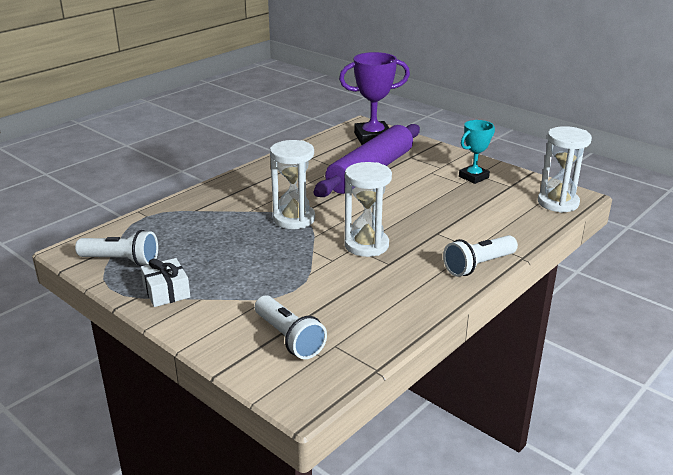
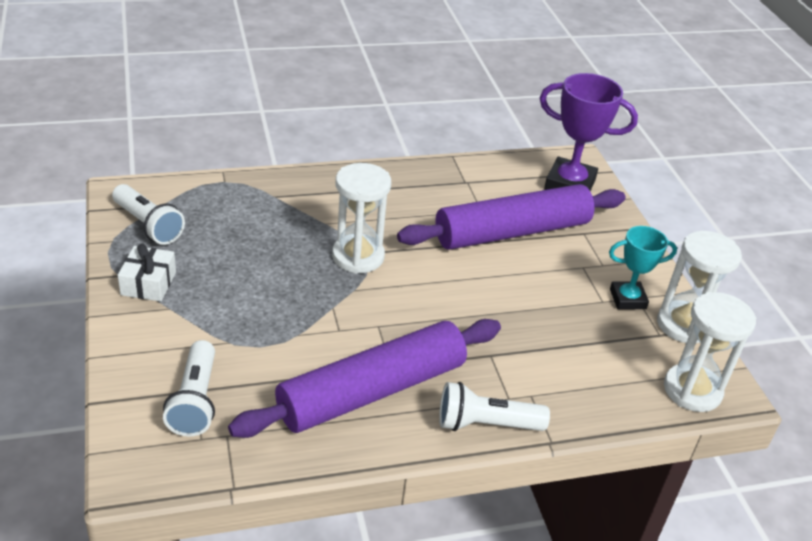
camera: 30 degrees right, 10 degrees up
(366, 245) = (394, 330): white hourglass -> white hourglass (683, 325)
(394, 280) = (371, 391): none -> purple rolling pin

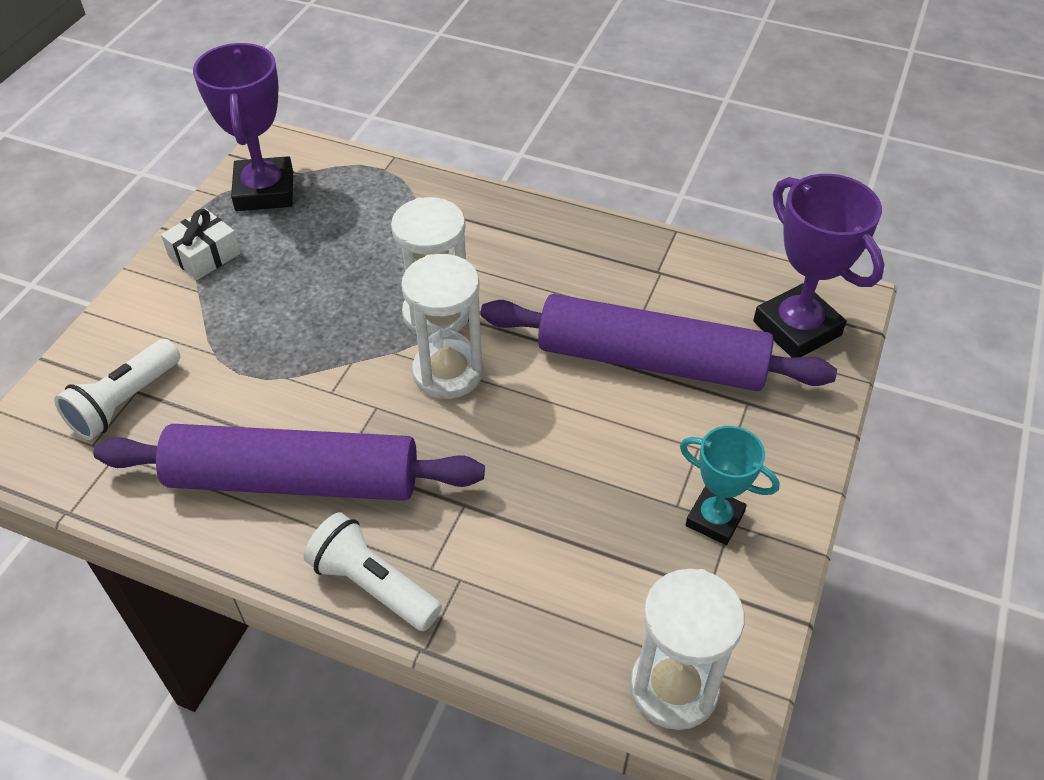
camera: 40 degrees right, 10 degrees up
(148, 225) = (264, 191): white flashlight -> purple trophy
(683, 325) = (757, 593): white hourglass -> white hourglass (448, 372)

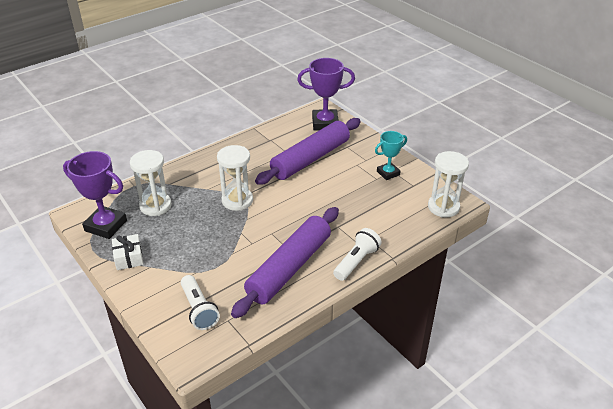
camera: 60 degrees left, 10 degrees down
(373, 585) = (356, 261): white flashlight -> white flashlight turned 150 degrees clockwise
(448, 372) = (271, 208): white hourglass -> white hourglass (155, 206)

